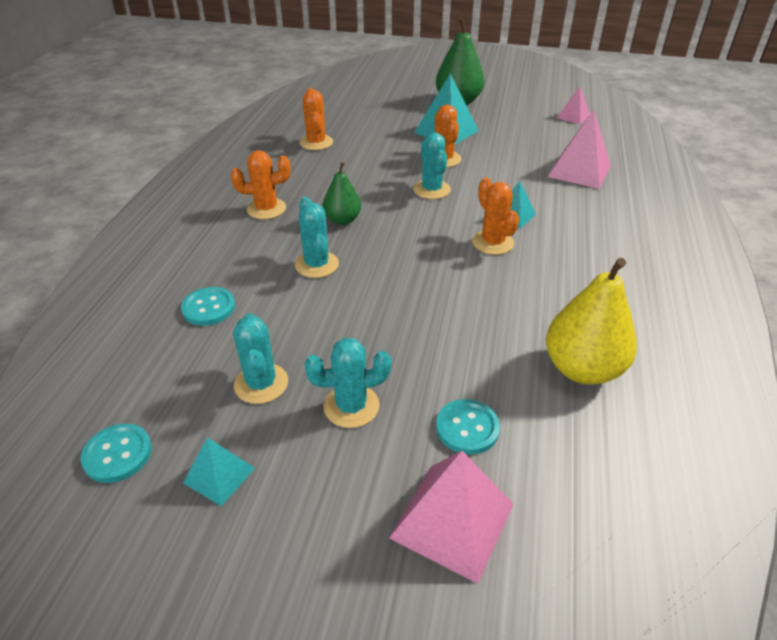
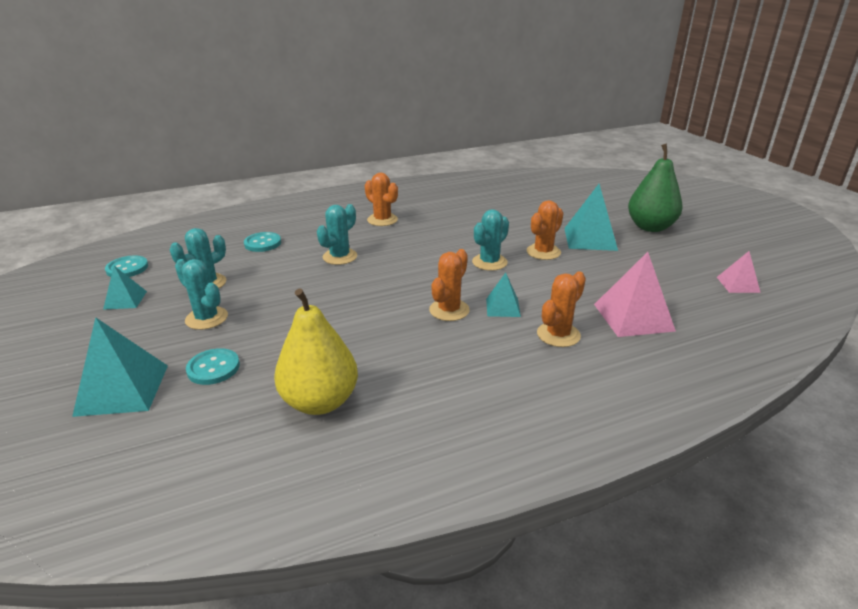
camera: 55 degrees right, 10 degrees down
(316, 142) = (487, 203): orange cactus -> orange cactus (558, 335)
(342, 220) = (402, 246): green pear -> none
(452, 521) = (122, 389): pink pyramid -> turquoise pyramid

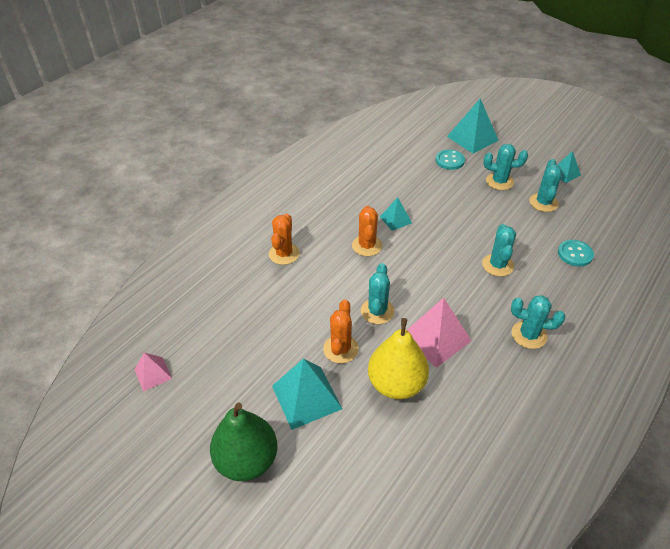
camera: 150 degrees right, 15 degrees up
(127, 268) = (613, 192): turquoise button -> none
(320, 402) = (379, 166): yellow pear -> yellow pear (396, 384)
(382, 220) = (529, 335): orange cactus -> turquoise cactus
(503, 307) = (333, 263): turquoise pyramid -> turquoise pyramid (395, 219)
(633, 317) = (238, 291): pink pyramid -> pink pyramid (435, 338)

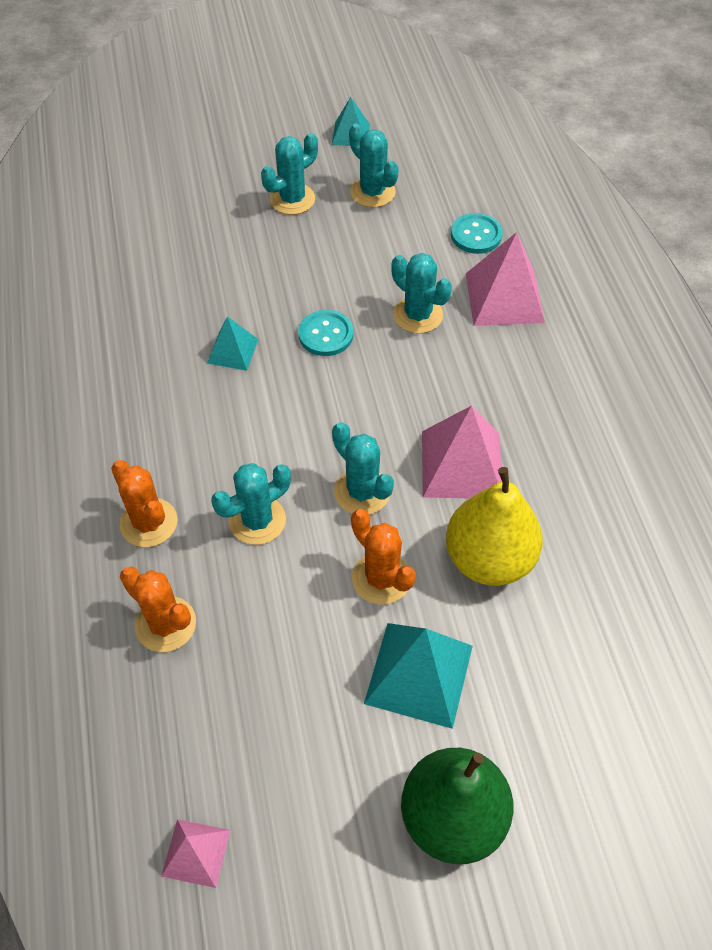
camera: 50 degrees left, 10 degrees up
(367, 246) = (242, 417): orange cactus -> orange cactus (166, 624)
(450, 160) = (197, 213): turquoise button -> turquoise button (326, 334)
(472, 138) = (187, 158): turquoise pyramid -> none
(529, 335) = (542, 374): turquoise cactus -> turquoise cactus (257, 520)
(553, 289) = (504, 297): none -> pink pyramid

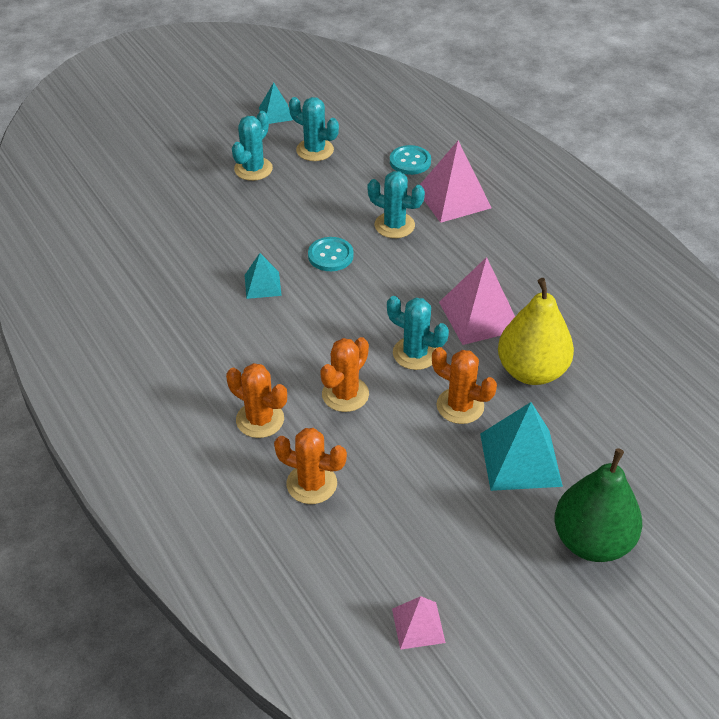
camera: 20 degrees left, 10 degrees down
(257, 520) = (345, 394): turquoise cactus -> orange cactus

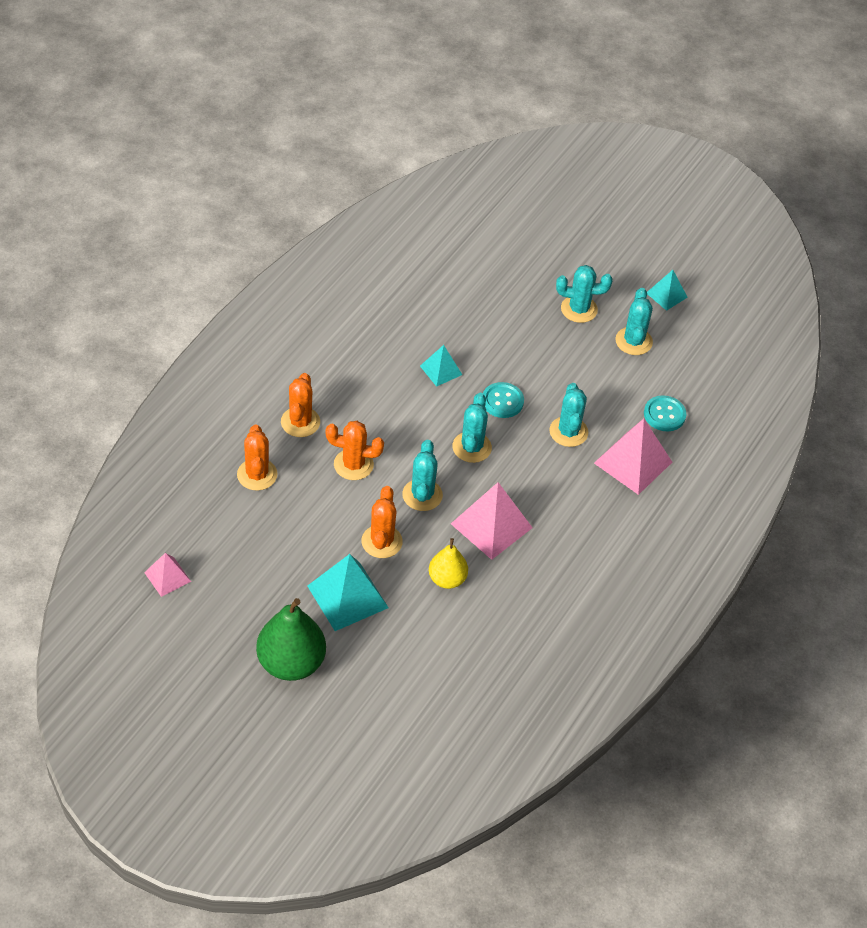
camera: 60 degrees right, 5 degrees up
(375, 296) = (471, 447): none -> turquoise cactus
(531, 371) = (447, 579): yellow pear -> yellow pear, size x0.59

